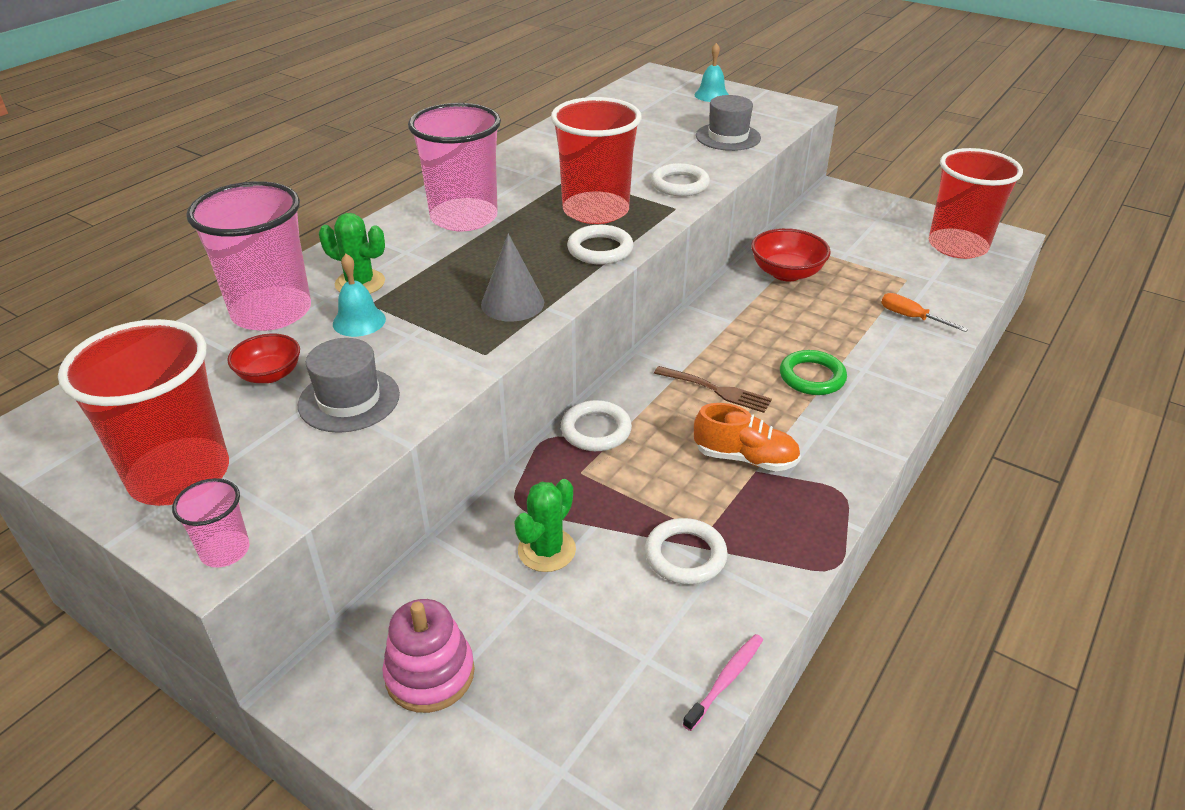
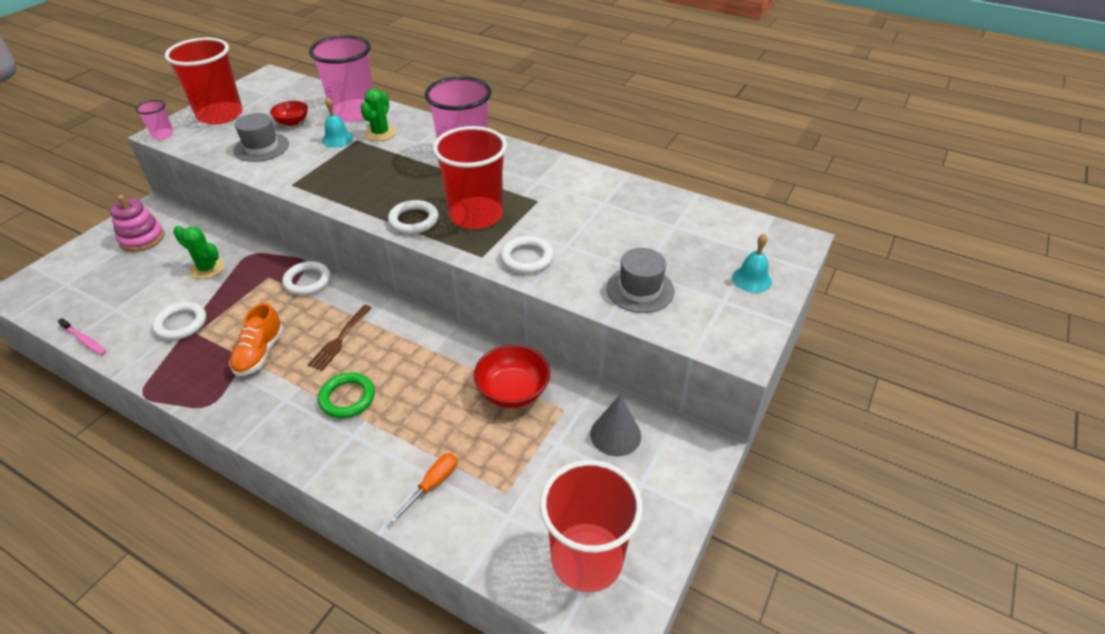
camera: 85 degrees right, 5 degrees up
(512, 303) = (346, 189): grey cone -> grey cone (615, 434)

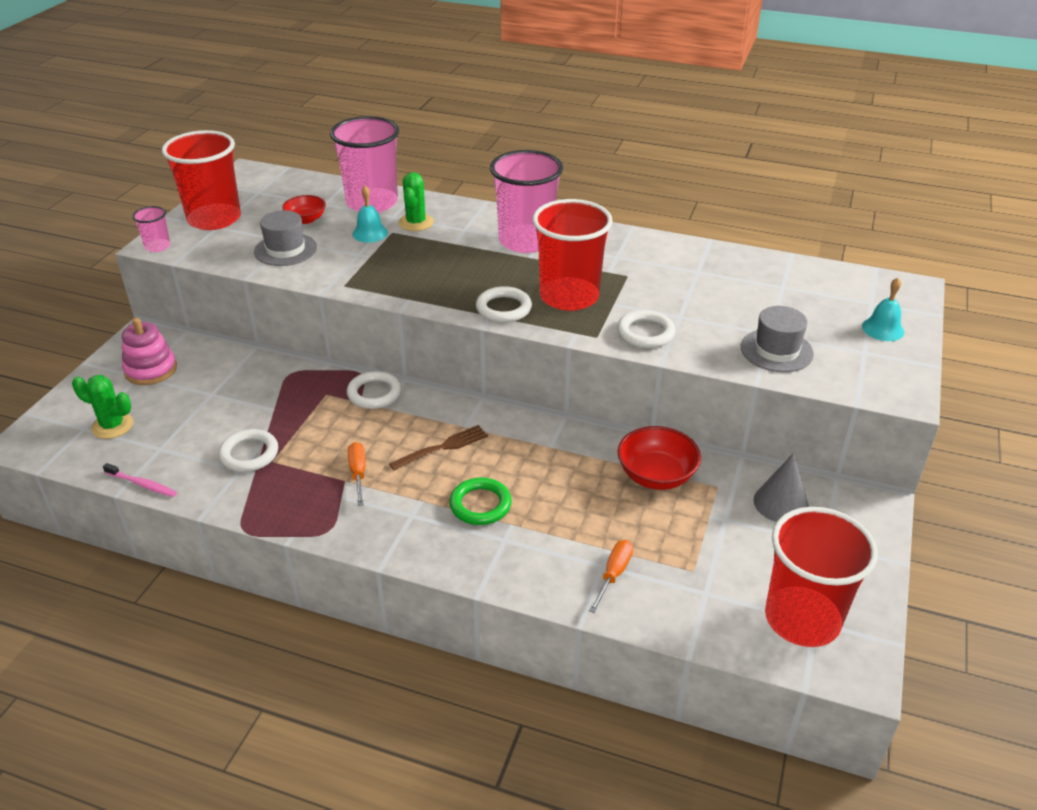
camera: 10 degrees left, 5 degrees down
(207, 268) = (249, 393): green cactus -> green cactus (112, 426)
(260, 353) = (358, 473): orange shoe -> orange screwdriver
(340, 339) = (442, 448): brown fork -> brown fork turned 135 degrees counterclockwise

